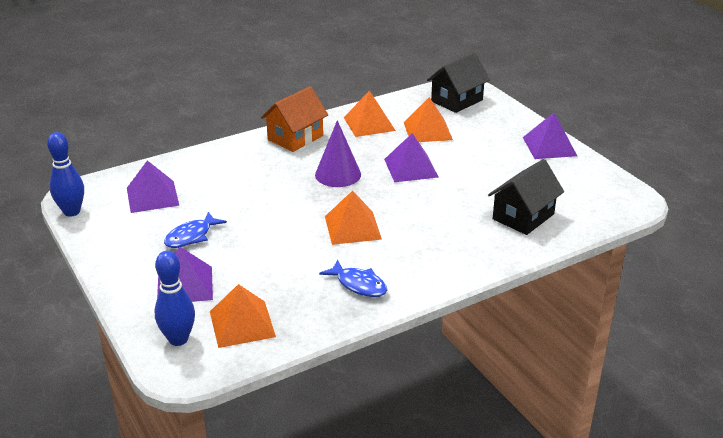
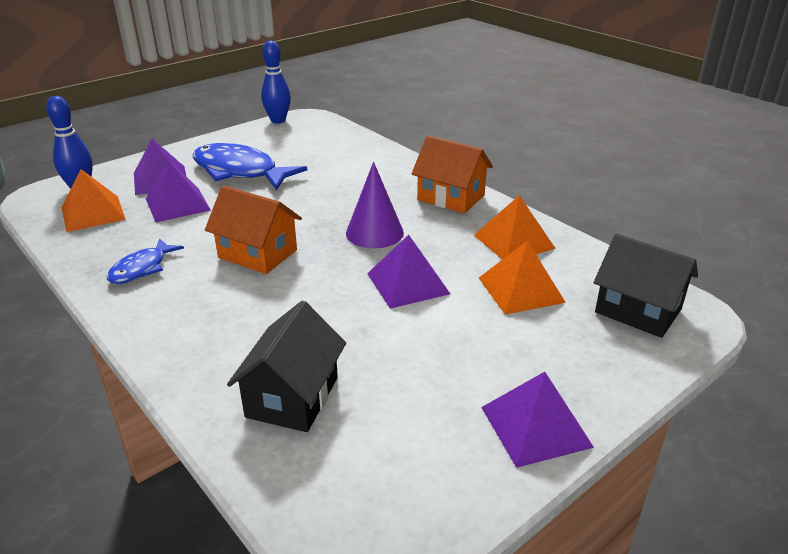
camera: 80 degrees right, 0 degrees up
(152, 196) = (308, 146): purple pyramid -> purple pyramid (177, 204)
(191, 236) = (239, 171): blue fish -> blue fish, size x1.83
(352, 227) = (258, 254): orange pyramid -> orange house
(523, 216) = (292, 397): black house -> black house turned 75 degrees clockwise

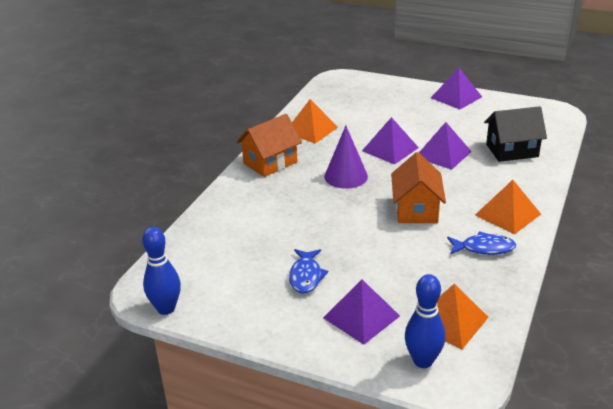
camera: 115 degrees left, 0 degrees up
(177, 204) = (391, 281): purple pyramid -> purple pyramid (443, 154)
(239, 171) = (306, 276): blue fish -> blue fish, size x0.55
(451, 197) = (270, 163): orange house -> orange house turned 45 degrees clockwise
(521, 290) = (361, 118): orange pyramid -> orange pyramid (508, 214)
(638, 311) = (348, 89): black house -> none

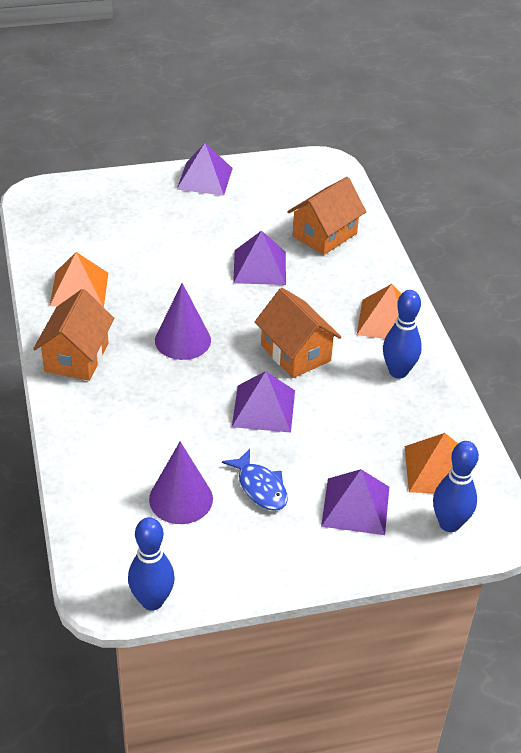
camera: 40 degrees left, 10 degrees up
(247, 260) = (181, 499): none -> purple cone
(390, 149) = (197, 282): purple pyramid -> purple pyramid (263, 408)
(484, 248) = (398, 372): blue fish -> blue bowling pin
(512, 150) = (324, 235): black house -> orange house

